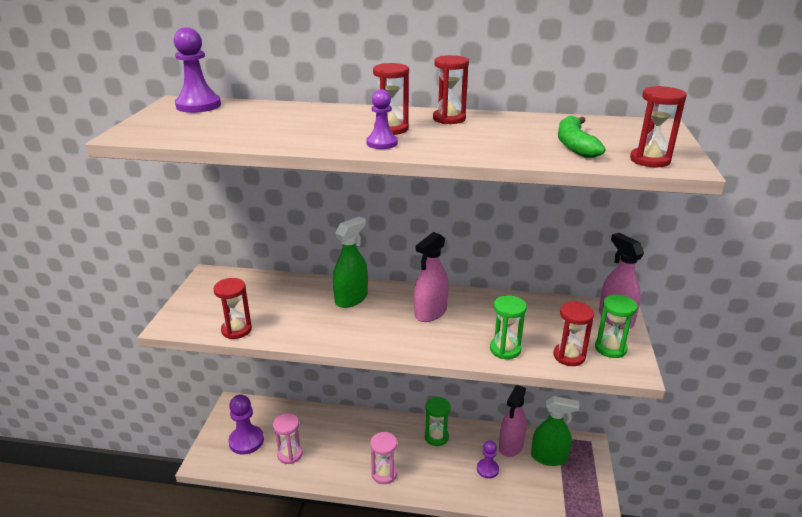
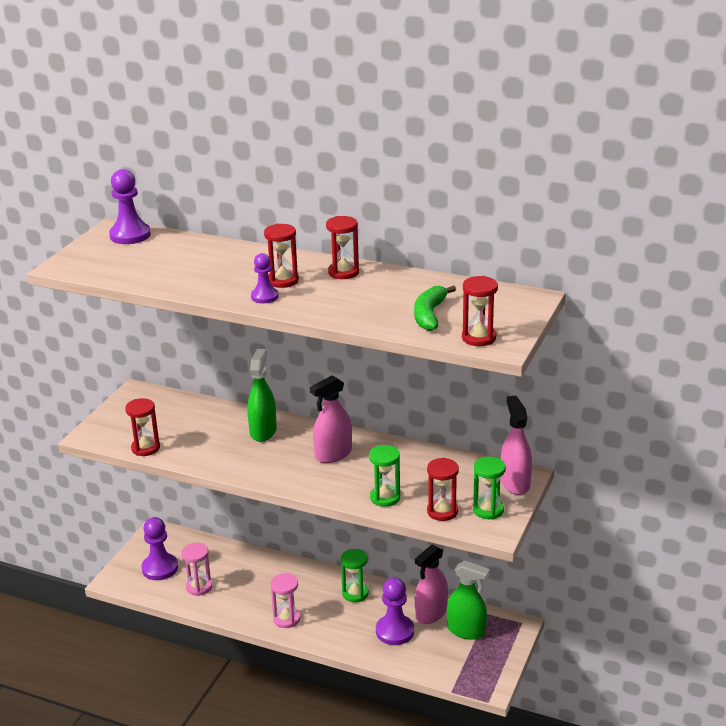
camera: 15 degrees right, 0 degrees up
(351, 298) = (263, 431): green spray bottle -> green spray bottle turned 45 degrees counterclockwise
(487, 469) = (395, 631): purple pawn -> purple pawn, size x1.63

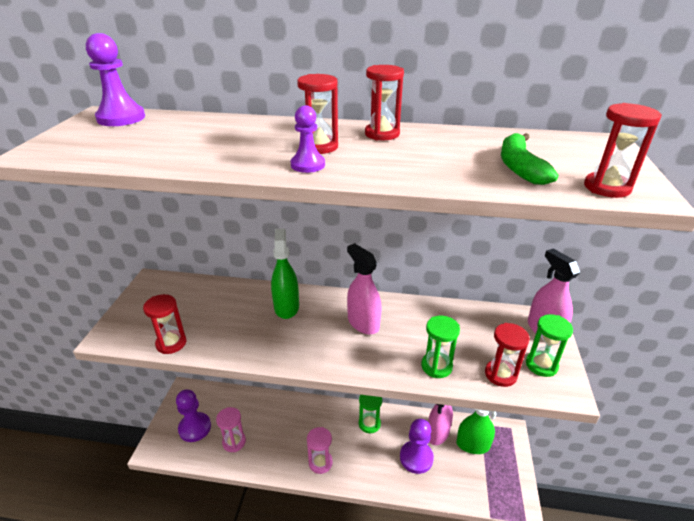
camera: 15 degrees left, 5 degrees up
(333, 454) = (363, 323): pink spray bottle -> pink spray bottle turned 105 degrees clockwise

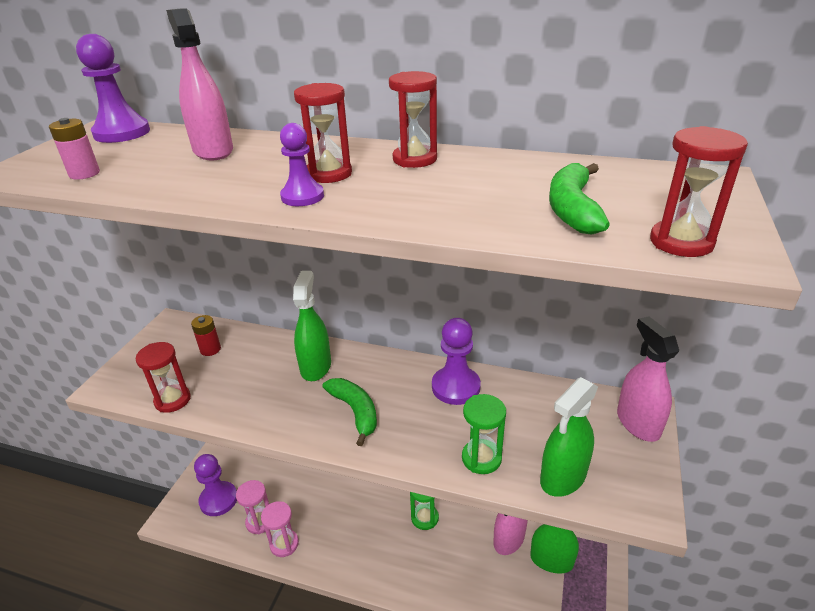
camera: 10 degrees right, 0 degrees up
(107, 152) = (84, 174): none -> pink battery
(193, 300) = (210, 349): none -> red battery
(320, 463) = (356, 559): pink hourglass -> pink hourglass (284, 544)
(328, 340) = (355, 412): none -> green banana
(363, 323) = (403, 394): pink spray bottle -> pink spray bottle (213, 151)
(416, 458) = (475, 568): purple pawn -> purple pawn (456, 387)
(500, 374) = (563, 477): red hourglass -> green spray bottle
(541, 365) = (622, 470): green hourglass -> none

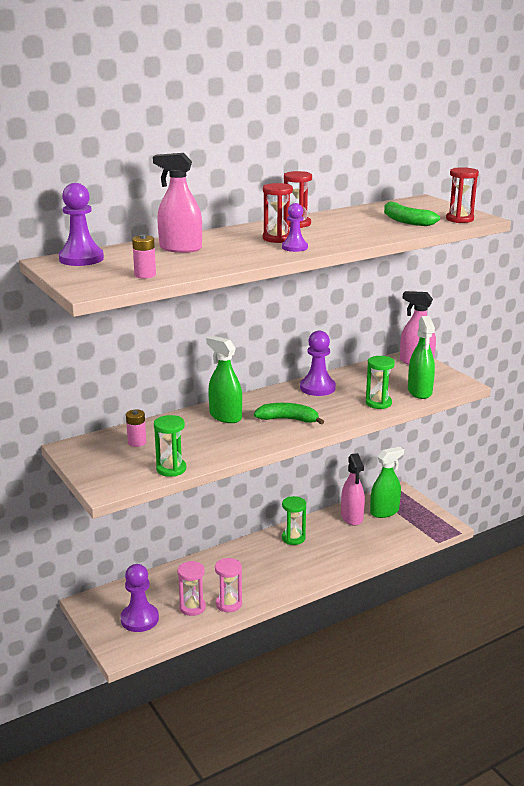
camera: 50 degrees left, 10 degrees down
(172, 400) = (171, 469): red hourglass -> green hourglass
(210, 349) = (137, 442): red battery -> pink battery

